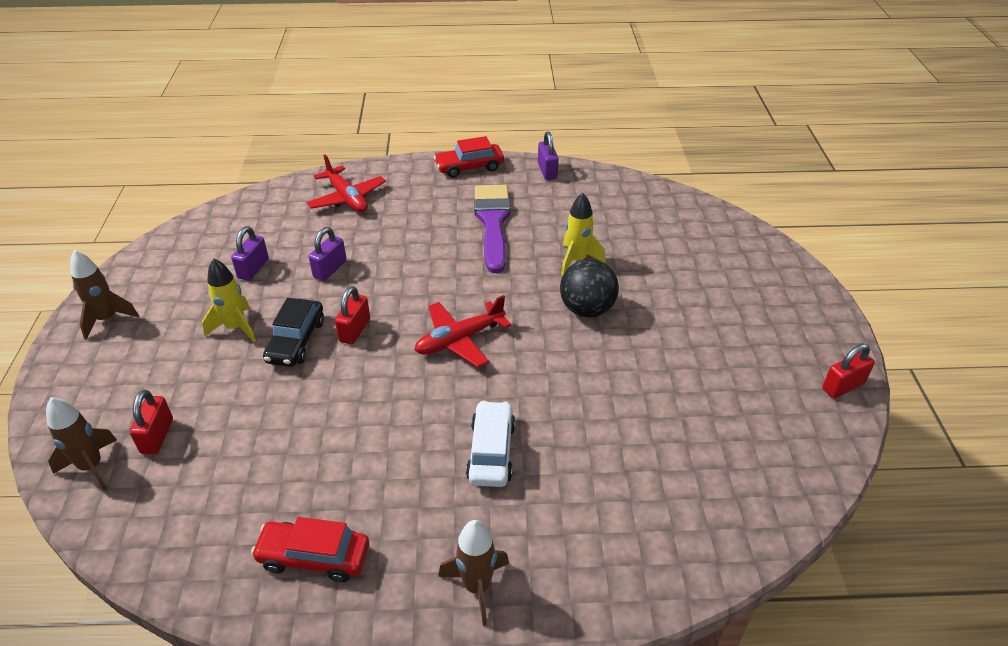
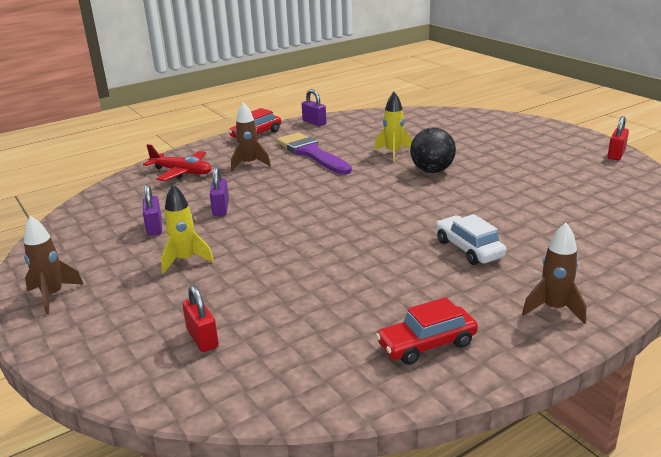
camera: 30 degrees left, 15 degrees down
(92, 466) = (166, 378): brown rocket -> brown rocket (249, 164)
(296, 341) = (247, 250): black car -> none
(355, 330) = (286, 230): red padlock -> none
(459, 340) = (370, 209): red plane -> none

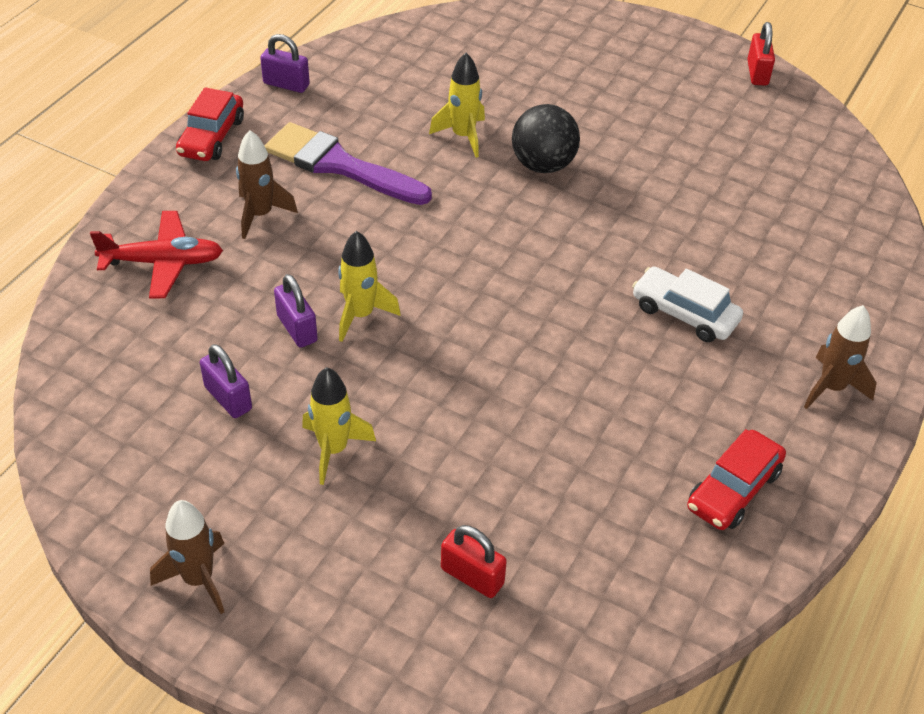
camera: 30 degrees left, 20 degrees up
(261, 210) = (360, 315): none -> yellow rocket

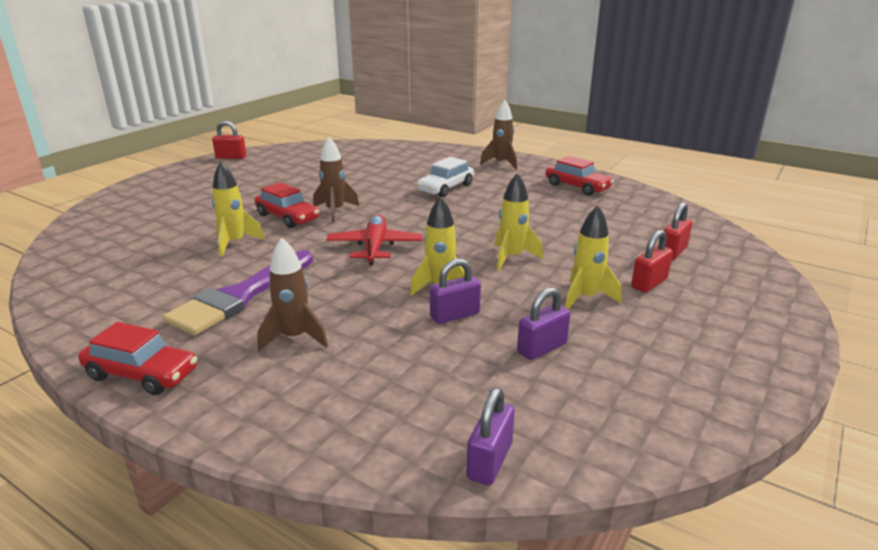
camera: 85 degrees left, 20 degrees down
(163, 262) = (350, 398): red plane -> red plane (375, 247)
(198, 579) = (740, 355): brown rocket -> brown rocket (335, 211)
(286, 84) = (83, 327): purple padlock -> purple padlock (489, 461)
(372, 525) = (649, 283): none -> red padlock
(441, 384) = (512, 257): none -> yellow rocket
(543, 165) = (287, 217): black ball -> red car

